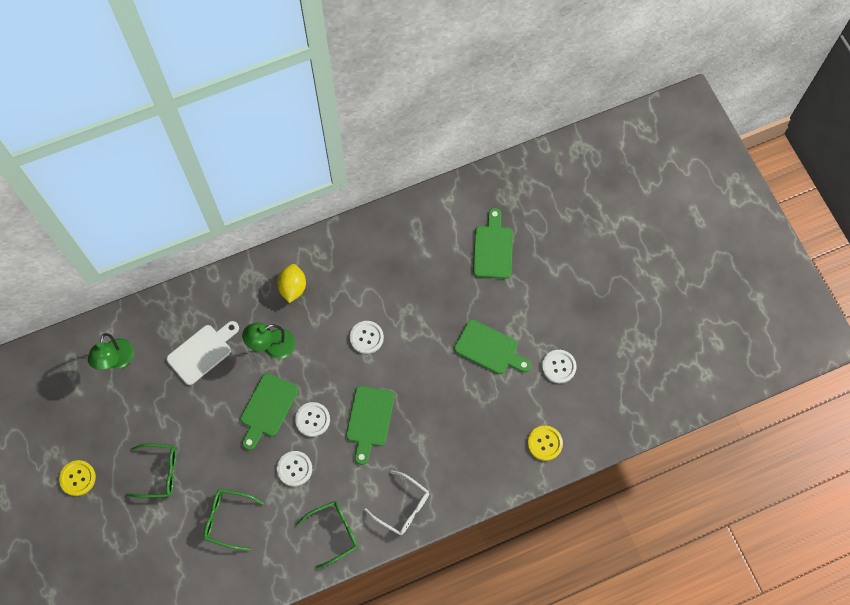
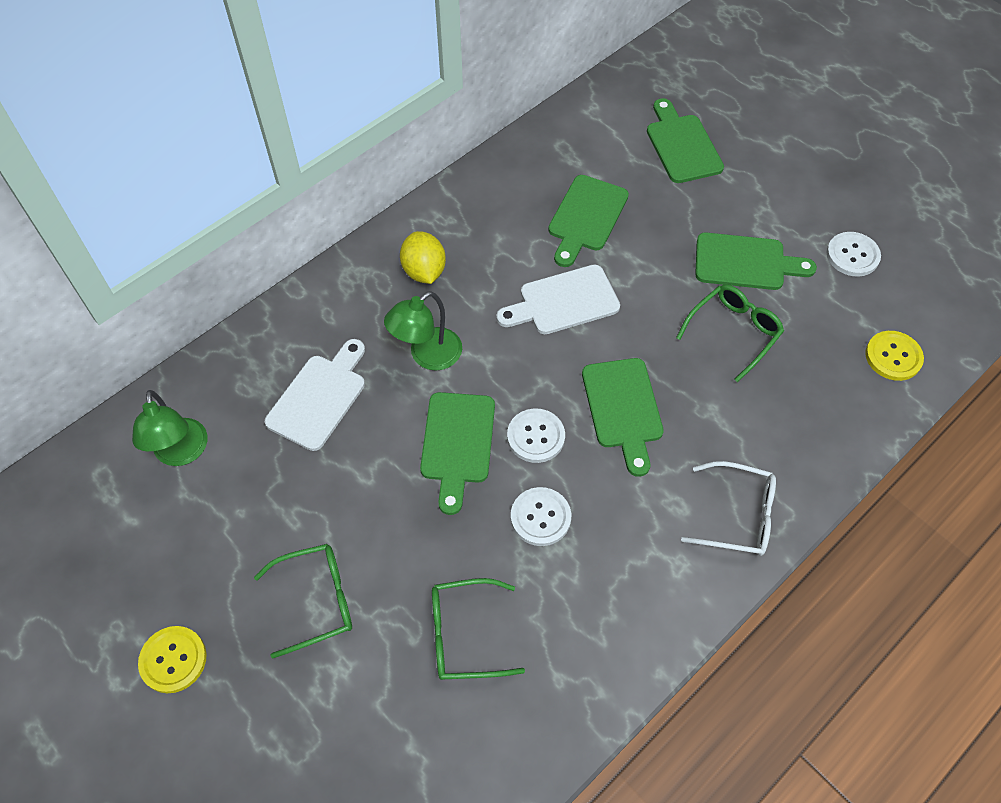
camera: 20 degrees left, 10 degrees down
(334, 532) = (650, 592): green glasses -> green glasses (733, 332)
(366, 337) = (563, 301): white button -> white cutting board
(406, 282) = (586, 217): none -> green cutting board

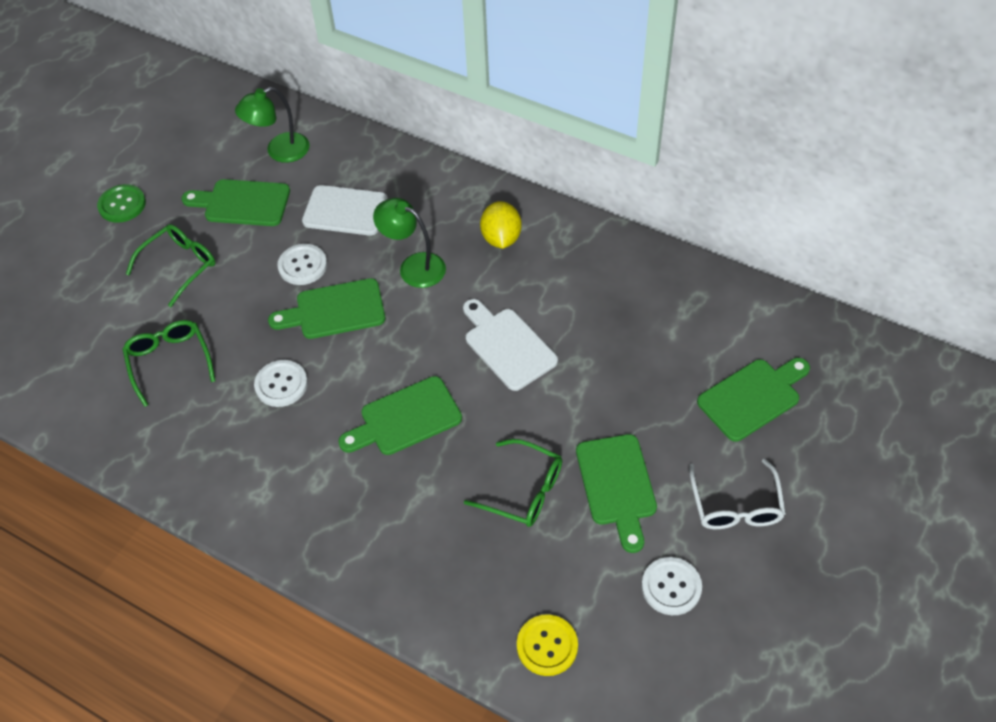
camera: 75 degrees right, 5 degrees down
(173, 660) = (122, 205): yellow button -> green button
(317, 600) = (180, 266): green glasses -> green glasses turned 105 degrees counterclockwise
(424, 271) = (501, 238): yellow lemon -> yellow lemon turned 60 degrees counterclockwise
(535, 436) = (357, 361): white button -> white button (302, 265)
(586, 217) = (615, 338): green cutting board -> green cutting board (242, 203)
(738, 515) = (319, 532): white glasses -> white glasses (735, 506)

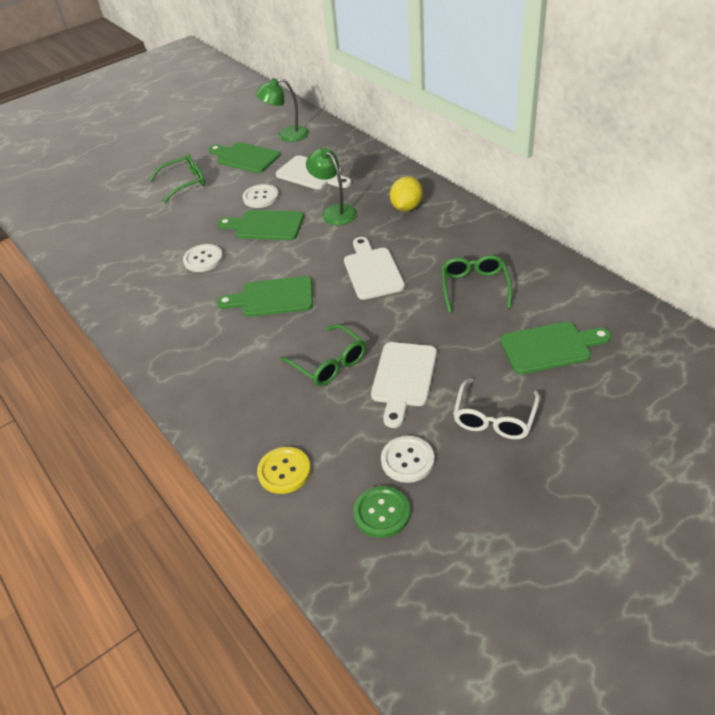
camera: 25 degrees right, 10 degrees down
(122, 205) = (172, 146): green button -> green button (381, 513)
(169, 361) = (143, 231): green glasses -> green glasses (474, 287)
(617, 485) = (403, 378): green cutting board -> white cutting board

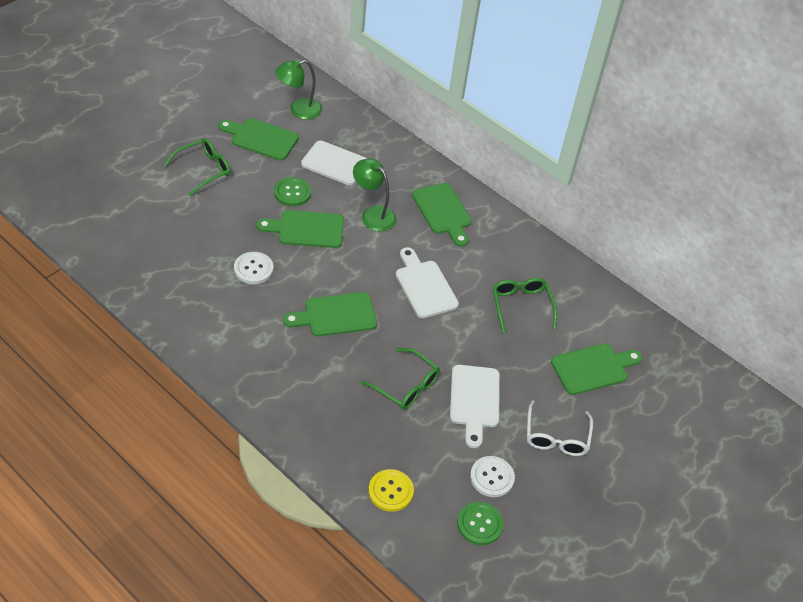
camera: 20 degrees left, 5 degrees up
(261, 197) = (292, 193): white button -> green button
(406, 207) = (443, 212): yellow lemon -> green cutting board

